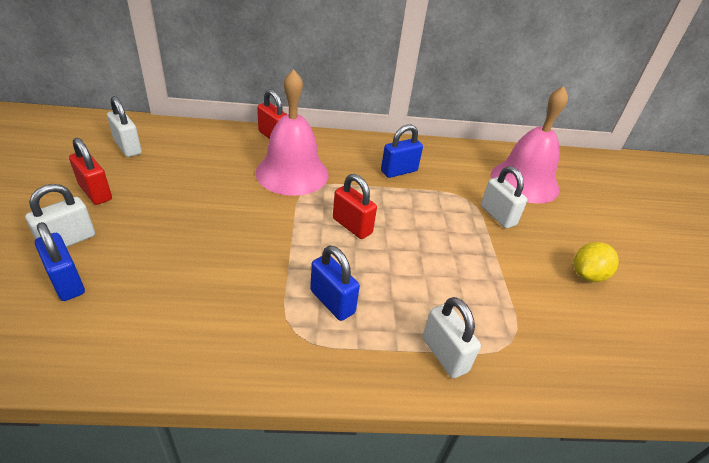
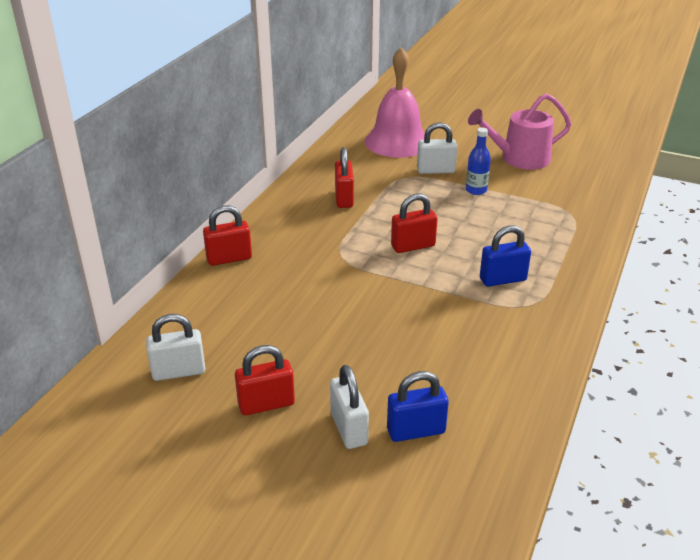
camera: 60 degrees left, 5 degrees down
(292, 173) = (309, 261): pink bell -> none
(399, 171) = (344, 198): blue padlock -> red padlock
(444, 354) = (572, 243): white padlock -> none
(487, 251) = (476, 190): none -> blue bottle
(587, 275) = (519, 159): yellow lemon -> pink watering can

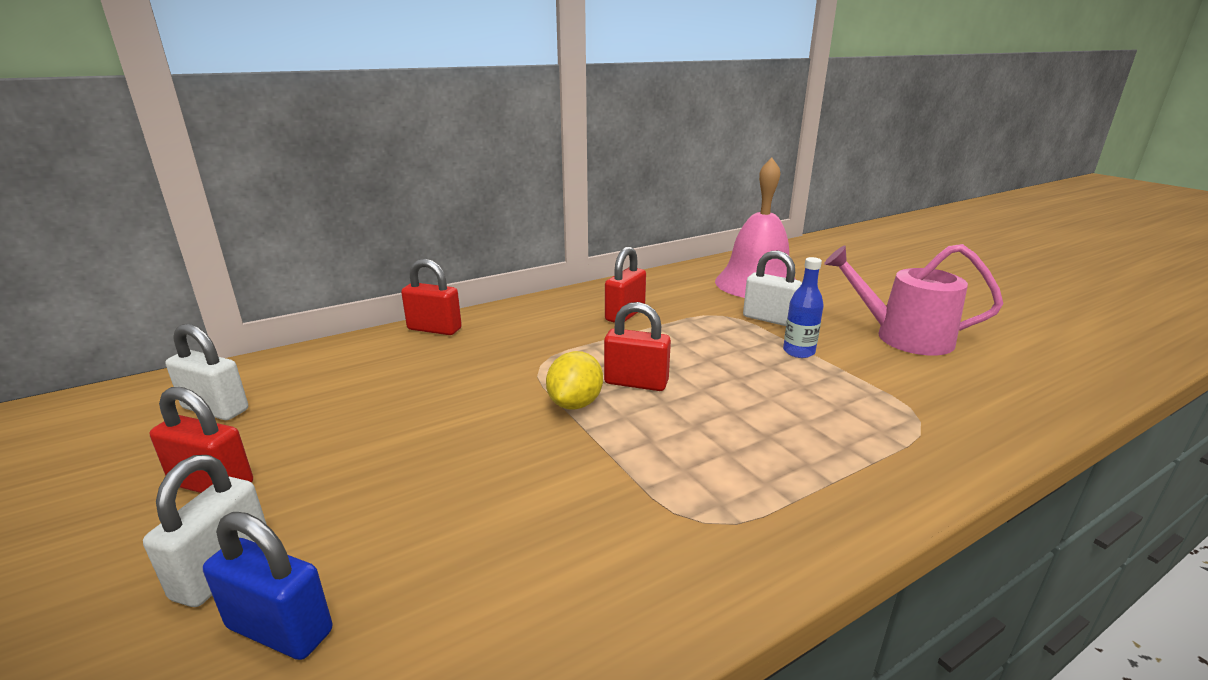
camera: 35 degrees right, 10 degrees down
(397, 273) = (575, 403): none -> yellow lemon
(502, 279) = (705, 467): blue padlock -> none

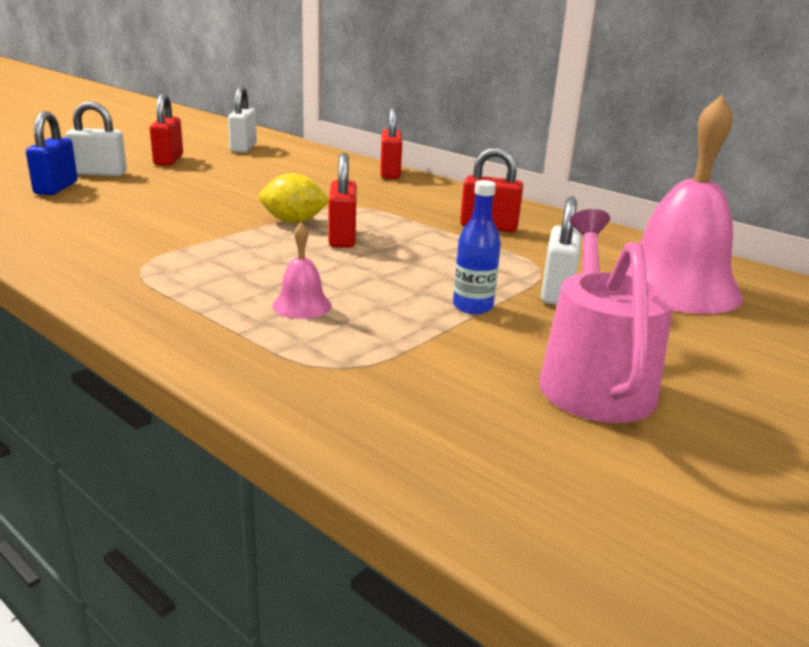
camera: 70 degrees right, 0 degrees up
(806, 423) = (302, 305): none -> pink bell

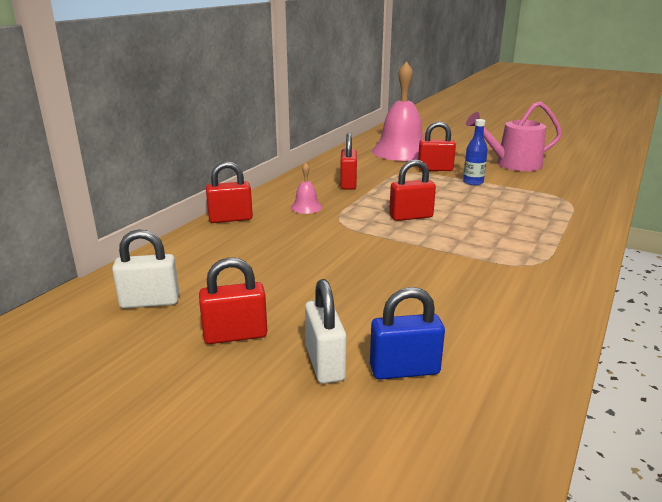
camera: 100 degrees left, 0 degrees up
(293, 221) = (393, 235): yellow lemon -> none
(302, 305) = (521, 213): pink bell -> pink bell (306, 207)
(556, 292) = (435, 169): white padlock -> red padlock

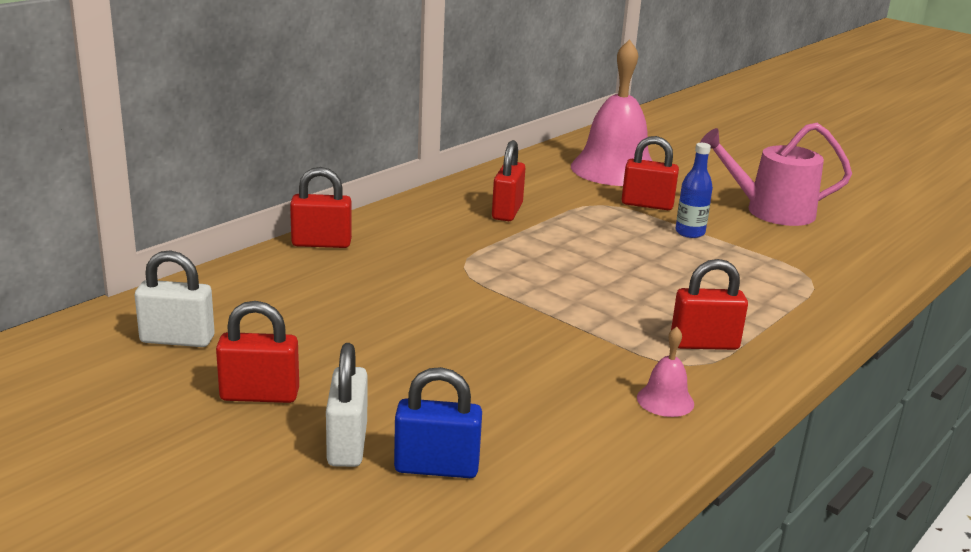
camera: 10 degrees right, 0 degrees up
(306, 207) = (430, 240): pink bell -> pink bell (665, 400)
(411, 216) = (565, 273): red padlock -> red padlock (704, 344)

